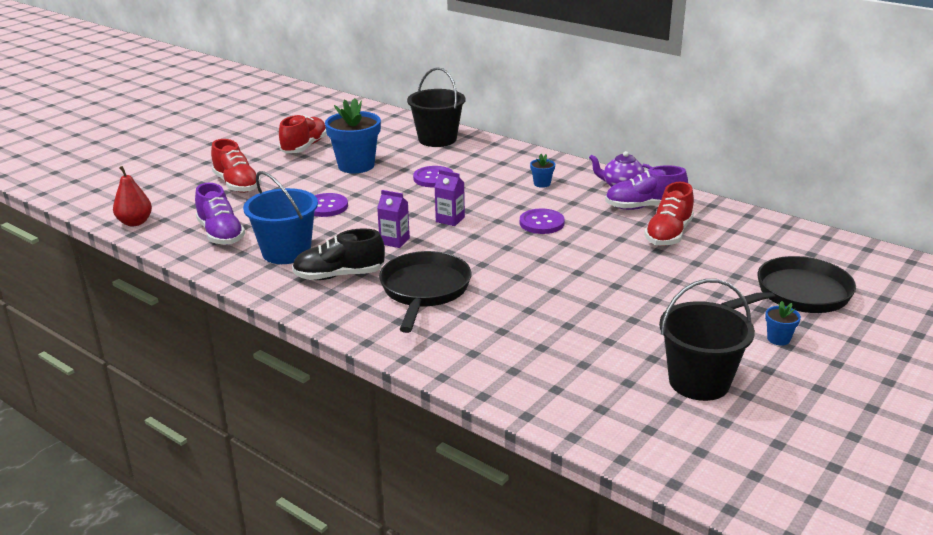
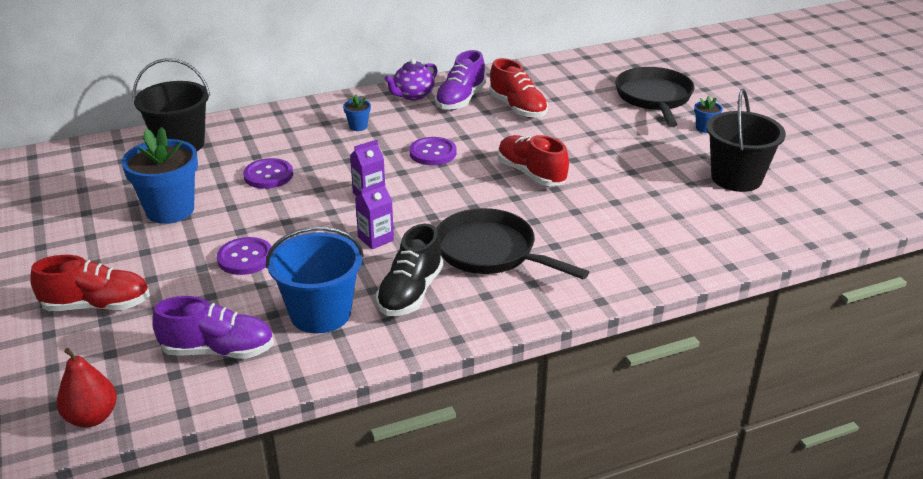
camera: 60 degrees left, 5 degrees up
(304, 147) = (65, 229): red shoe -> red shoe (531, 174)

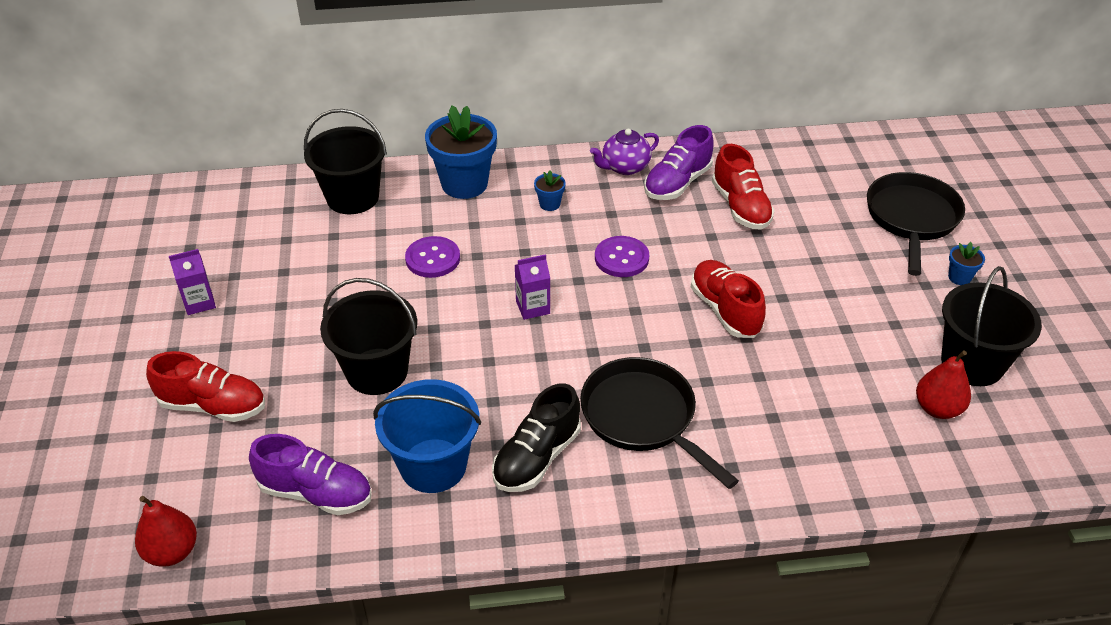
camera: 15 degrees right, 10 degrees up
(170, 210) = (318, 289): blue flower pot -> blue flower pot (464, 184)
(245, 258) = (377, 371): purple button -> black bucket
(376, 239) = (521, 372): purple carton -> purple carton (199, 302)
(722, 209) = (937, 408): none -> red pear

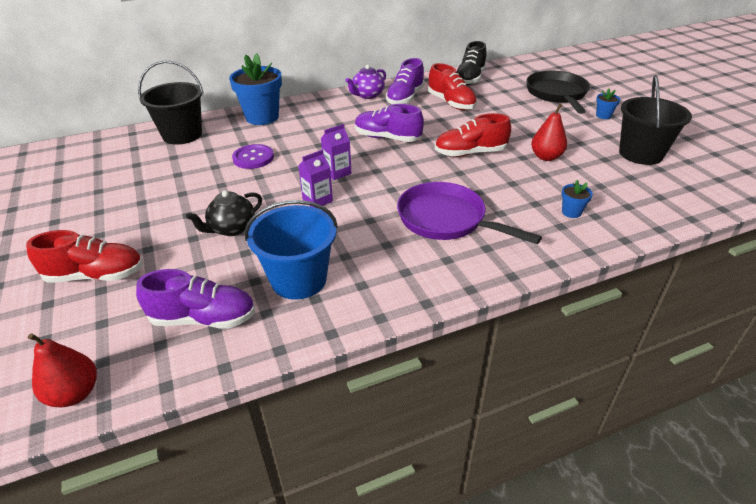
camera: 15 degrees left, 5 degrees down
(199, 302) = (71, 211): purple carton -> purple carton (317, 200)
(377, 371) = (232, 228): black bucket -> black teapot
(537, 457) = (379, 258): black shoe -> black shoe (470, 78)
(549, 204) = (325, 119): blue flower pot -> blue flower pot (571, 212)
(621, 258) = (387, 138): purple button -> purple shoe
(643, 417) = (446, 219): black pan -> purple pan
(725, 310) = (470, 153): red shoe -> red shoe turned 60 degrees counterclockwise
(937, 408) = (637, 180): red pear -> red pear (546, 157)

